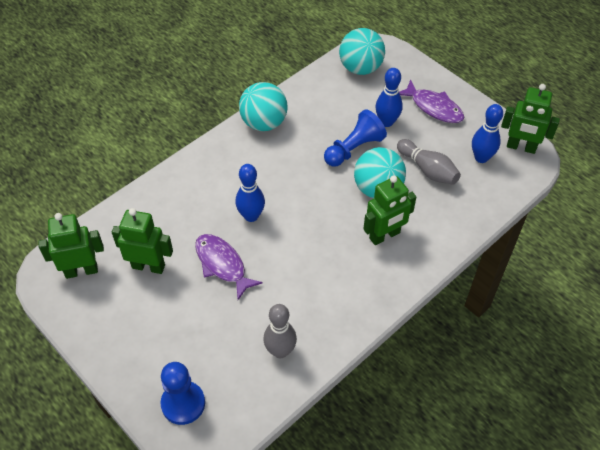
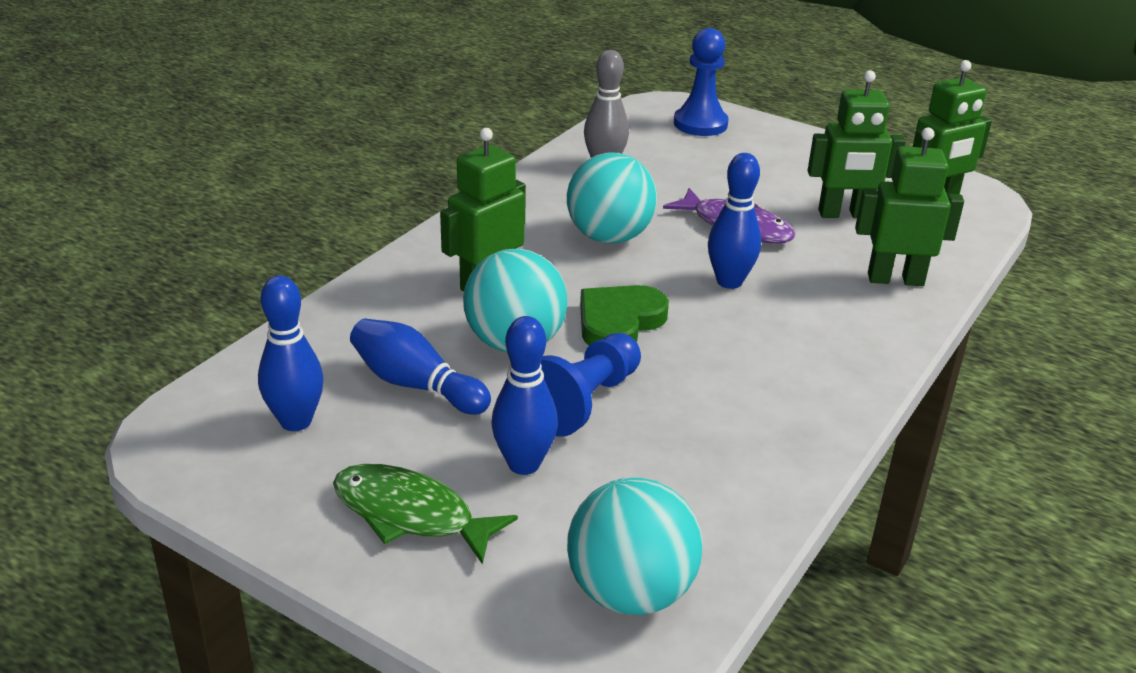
camera: 165 degrees right, 20 degrees down
(264, 123) = (802, 423): turquoise ball -> turquoise ball (609, 237)
(322, 195) = (619, 322): none -> green heart
(428, 170) = (416, 385): grey bowling pin -> blue bowling pin
(433, 107) = (411, 515): purple fish -> green fish
(521, 147) = (196, 454): green robot -> green robot (895, 279)

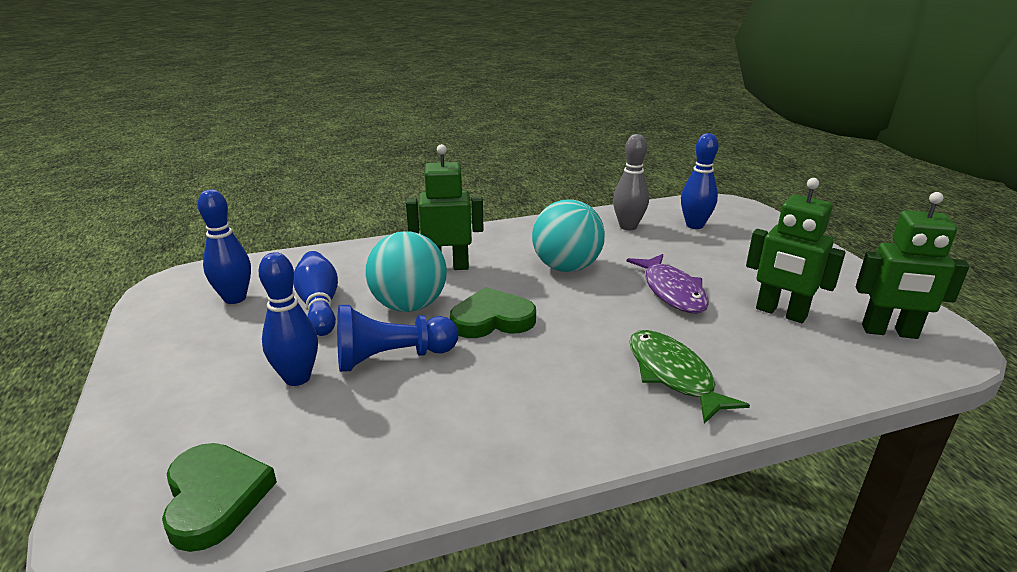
camera: 40 degrees right, 5 degrees down
(411, 515) = (196, 375): green fish -> green fish (673, 375)
(630, 592) = (215, 498): turquoise ball -> green heart
(700, 124) = (739, 221): blue pawn -> none
(729, 281) = (611, 324): blue bowling pin -> blue bowling pin (694, 225)
(895, 279) = (762, 376): green robot -> none

